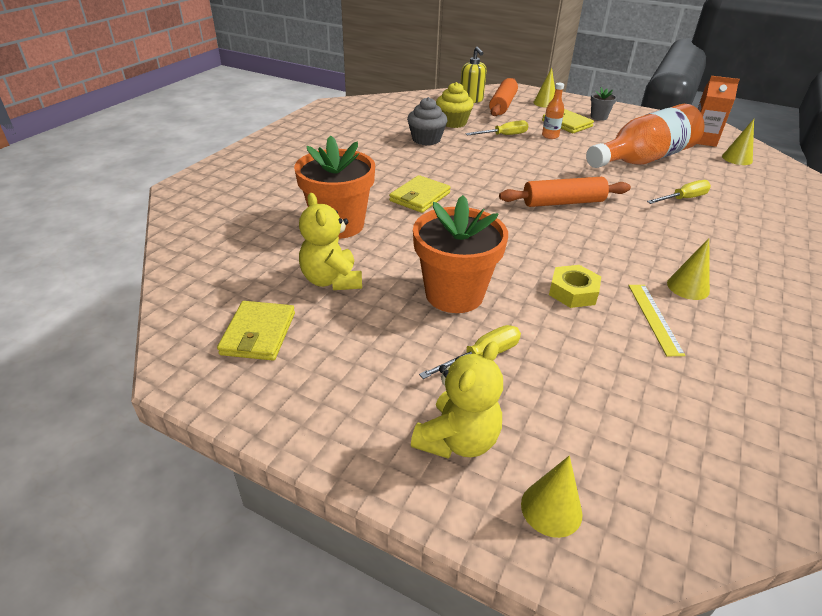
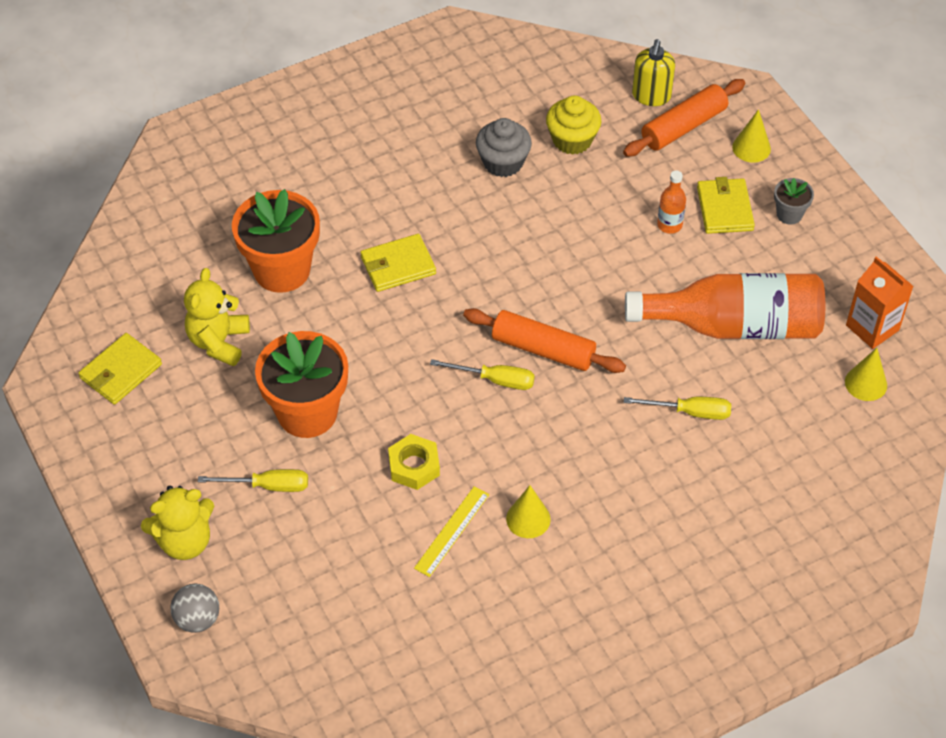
camera: 35 degrees right, 15 degrees up
(503, 135) = (609, 197): yellow screwdriver -> yellow screwdriver (495, 380)
(551, 508) = (197, 619): yellow cone -> grey ball

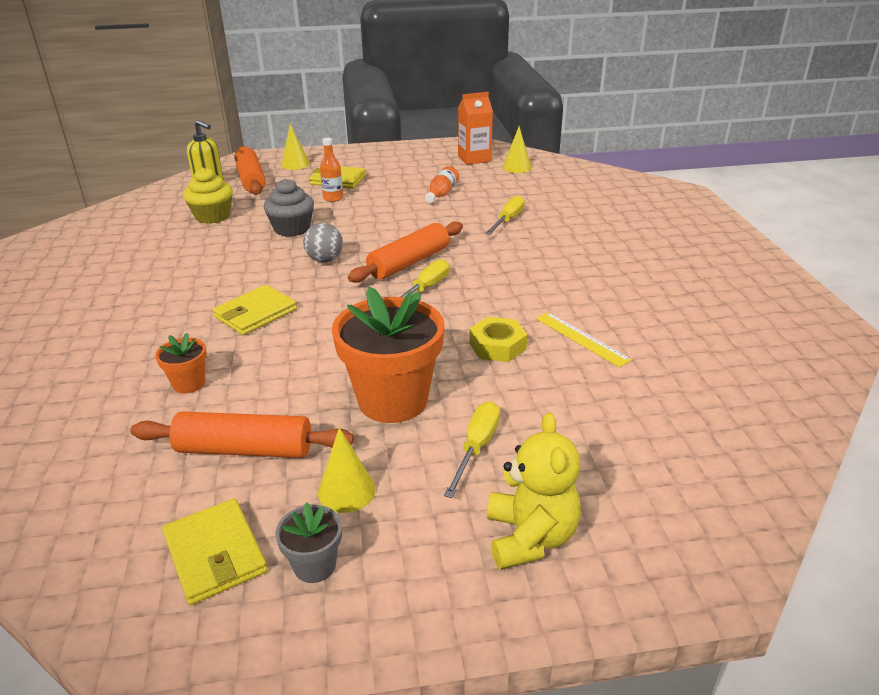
camera: 70 degrees left, 20 degrees down
(197, 619) = (657, 547): grey ball -> grey ball (325, 260)
(219, 342) = (244, 449): yellow teddy bear -> orange rolling pin
(282, 270) = (189, 383): orange flower pot -> orange flower pot, size x0.47
(398, 265) = (255, 313): yellow wallet -> yellow wallet turned 45 degrees clockwise
(503, 162) = (199, 246): grey cupcake -> grey cupcake (292, 229)
(528, 519) = (581, 299): yellow cone -> yellow cone (346, 491)
(735, 325) = (441, 194): orange bottle -> orange bottle, size x0.41
(789, 214) = (363, 164): grey flower pot -> grey flower pot (315, 565)

